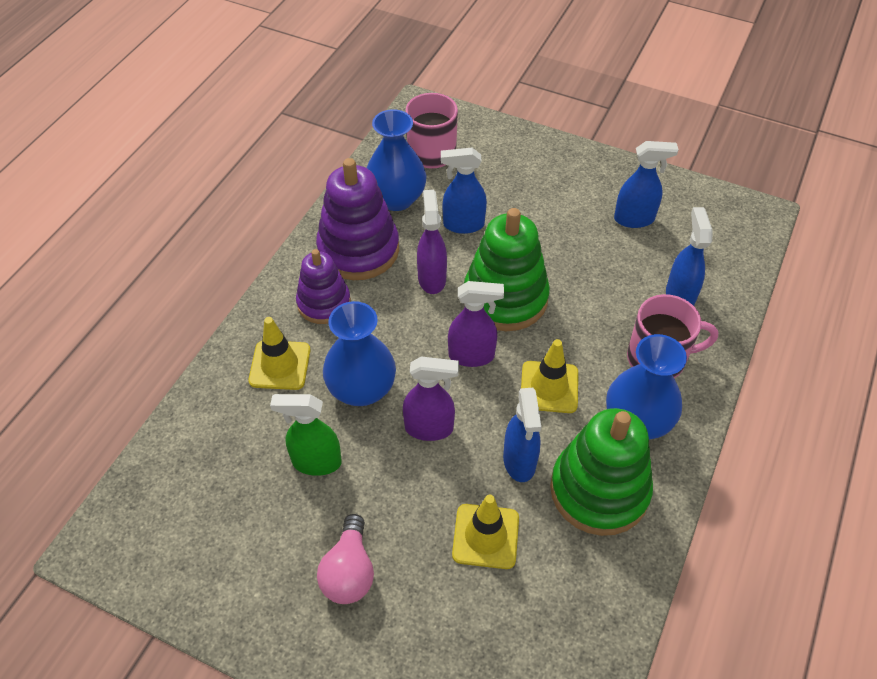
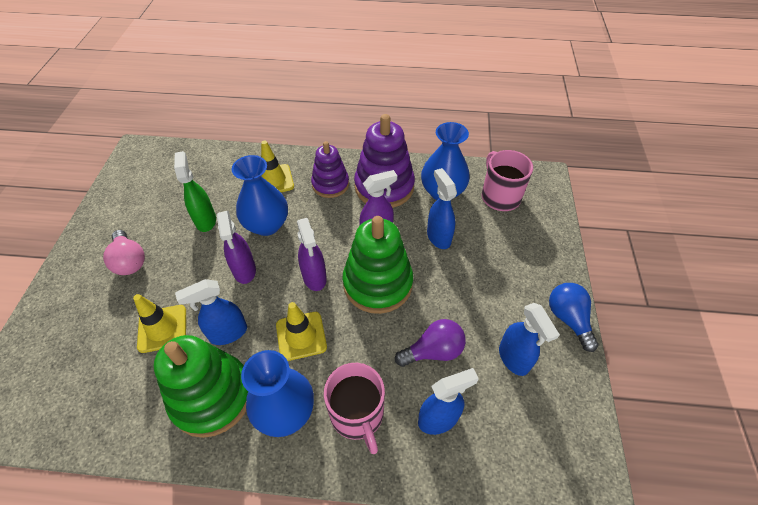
camera: 70 degrees right, 0 degrees up
(349, 571) = (129, 261): pink light bulb -> pink light bulb turned 105 degrees counterclockwise
(605, 164) = (568, 319): none -> blue light bulb
(606, 276) = (433, 351): none -> purple light bulb

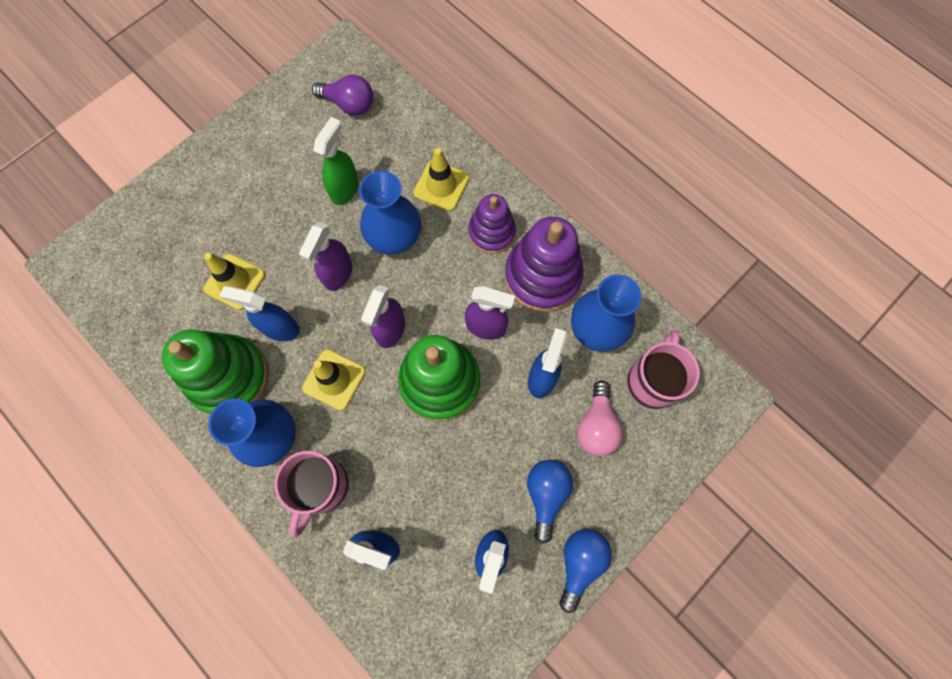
camera: 40 degrees right, 20 degrees up
(129, 261) = (253, 188): pink light bulb -> pink light bulb (596, 425)
(433, 351) = (429, 487): purple light bulb -> purple light bulb (349, 104)
(508, 297) = (546, 494): none -> blue light bulb

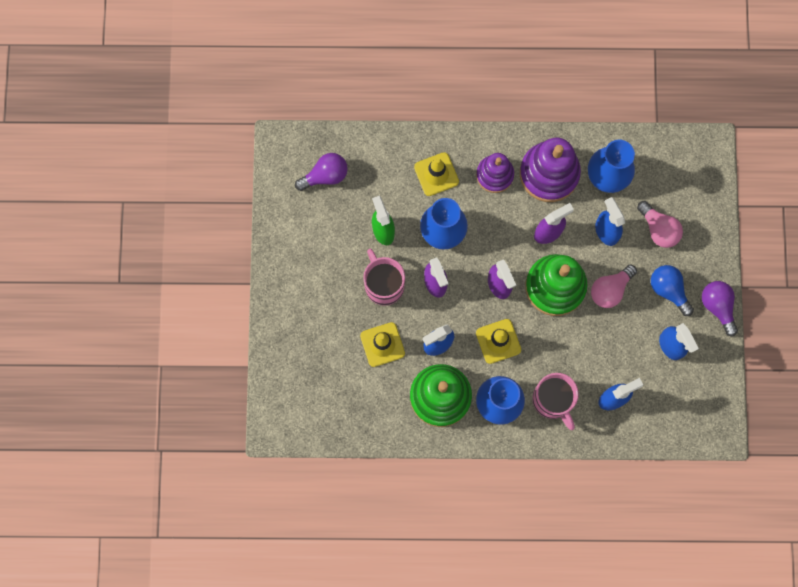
camera: 45 degrees left, 5 degrees up
(488, 436) = (610, 289): none -> pink light bulb
(580, 563) = (717, 307): blue light bulb -> purple light bulb
(652, 381) = (664, 176): pink mug -> pink mug (384, 284)

